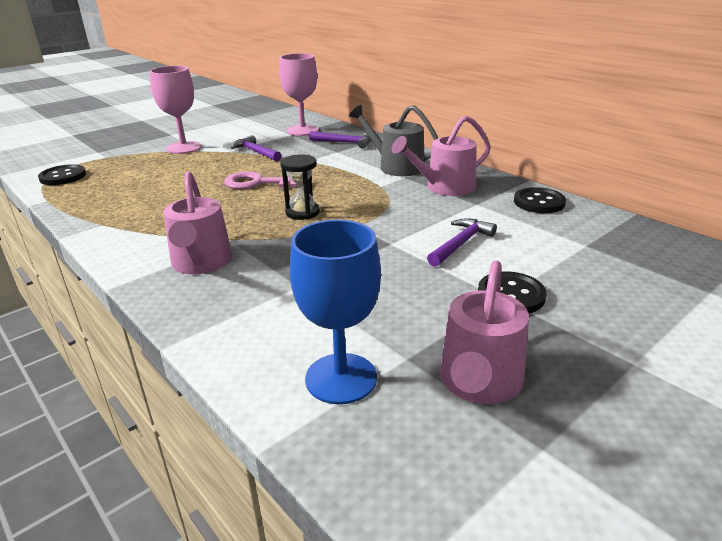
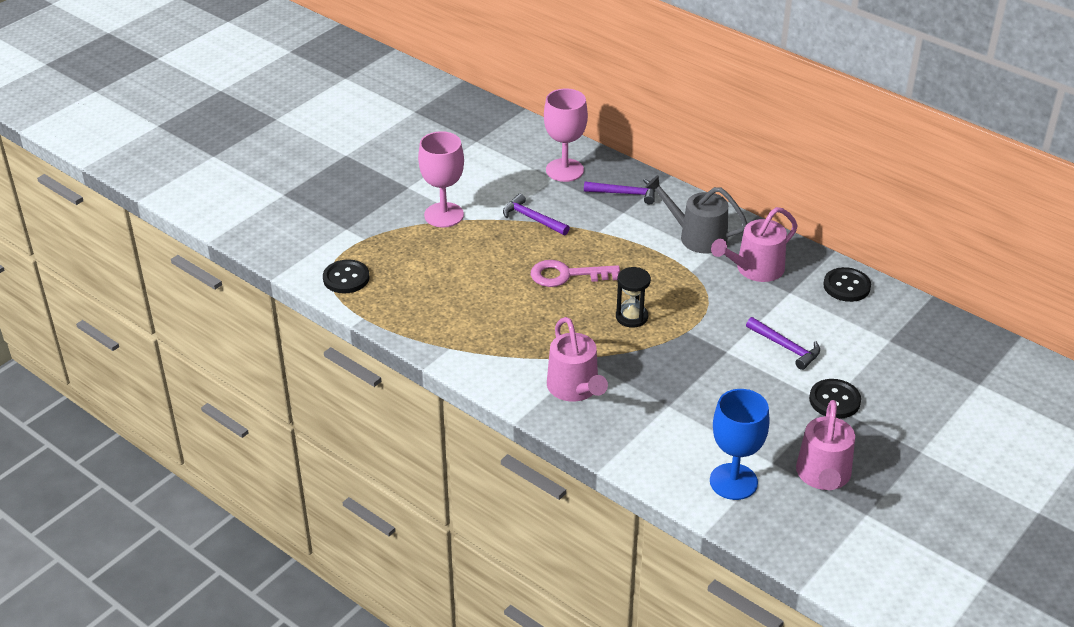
camera: 10 degrees left, 10 degrees up
(460, 244) = (786, 347): purple hammer -> purple hammer turned 105 degrees clockwise

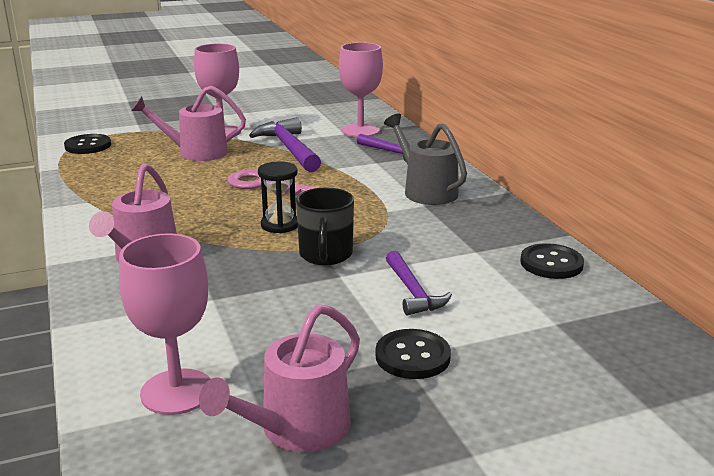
camera: 30 degrees right, 15 degrees down
(532, 219) = (289, 149): purple hammer -> purple hammer, size x1.59
(697, 335) = (325, 255): none -> black mug
(733, 482) = (177, 392): blue goblet -> pink goblet
(755, 269) = (457, 225): pink watering can -> pink watering can (196, 152)

